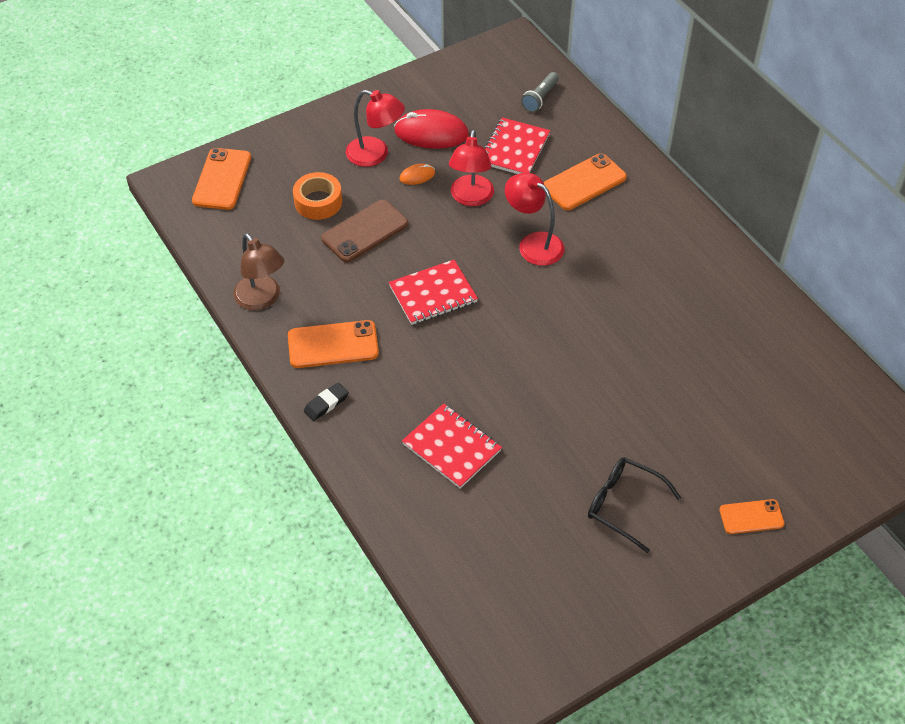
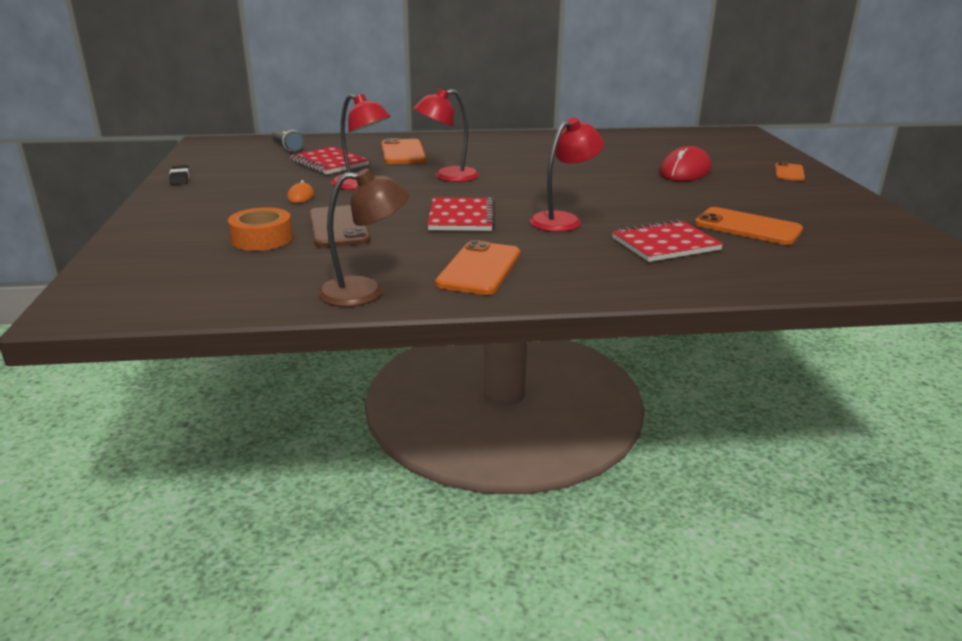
camera: 65 degrees left, 25 degrees down
(222, 179) = (134, 278): orange phone -> orange phone (747, 227)
(326, 403) = (563, 287): black eraser -> black eraser (180, 178)
(375, 155) = (242, 205): red lamp -> red lamp (563, 220)
(431, 133) = (256, 183): red mouse -> red mouse (685, 171)
(624, 505) = (764, 201): black glasses -> none

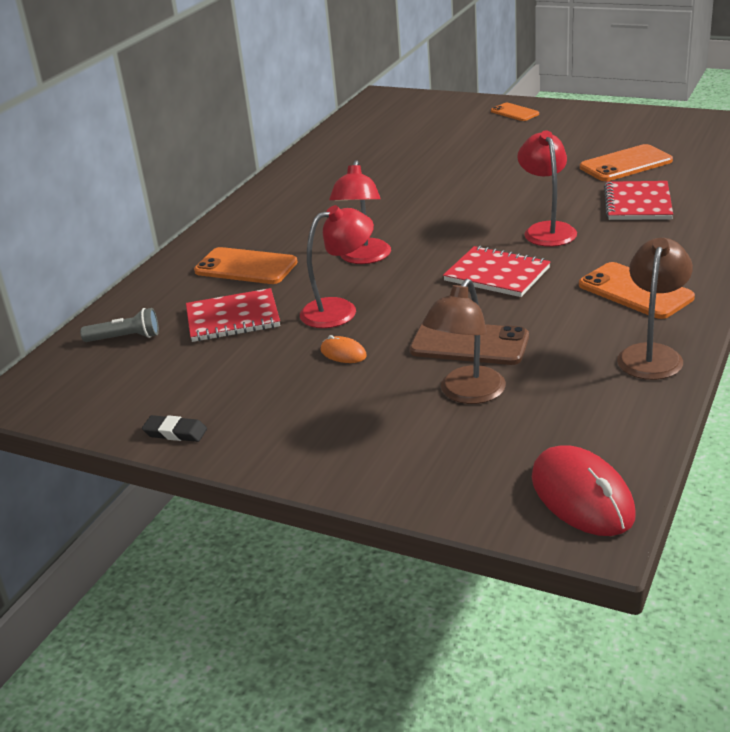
camera: 55 degrees left, 5 degrees up
(262, 239) = (466, 394): orange tape -> brown lamp
(685, 171) = (467, 148): red mouse -> red mouse (582, 496)

